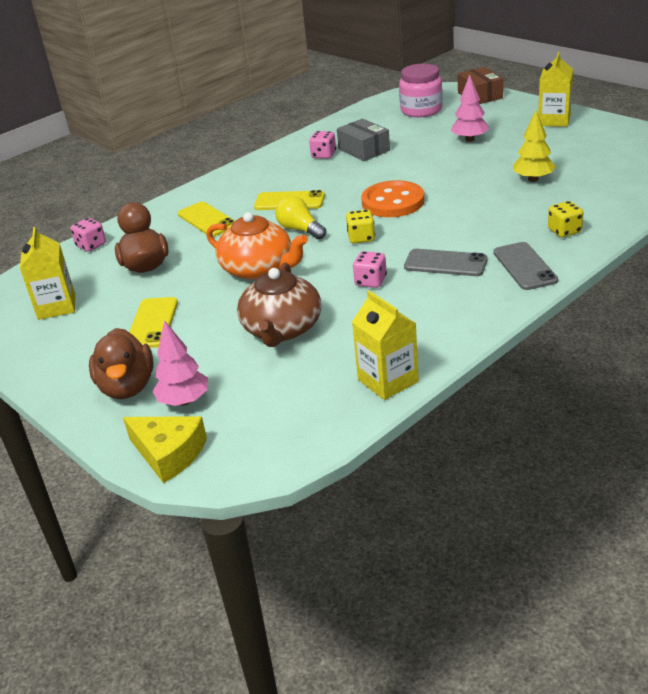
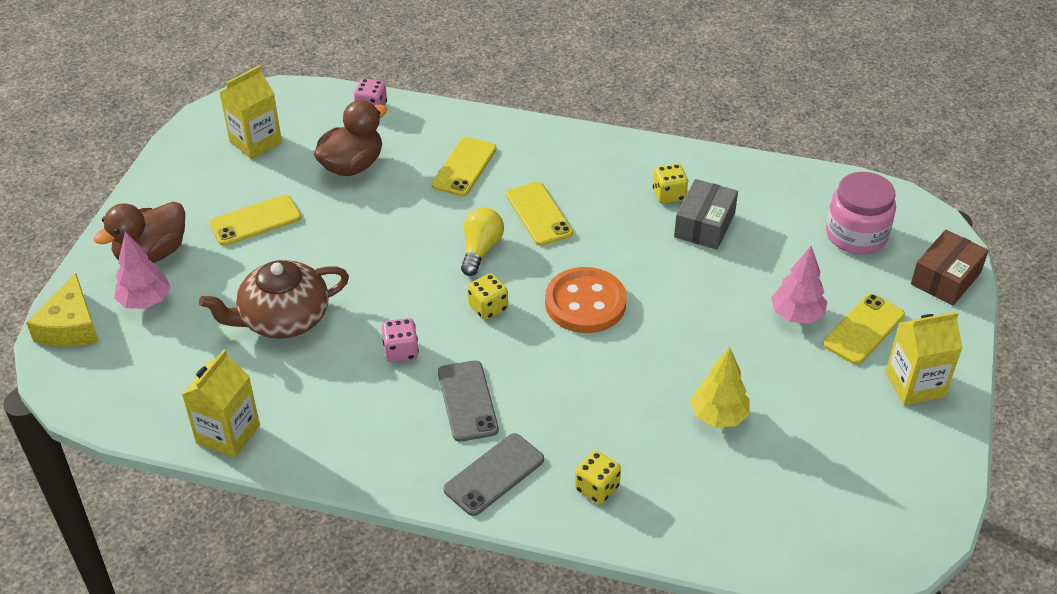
camera: 55 degrees right, 10 degrees up
(259, 269) = (385, 252): orange teapot -> none
(323, 155) = (669, 195): pink dice -> yellow dice
(499, 124) = (863, 329): none -> yellow phone

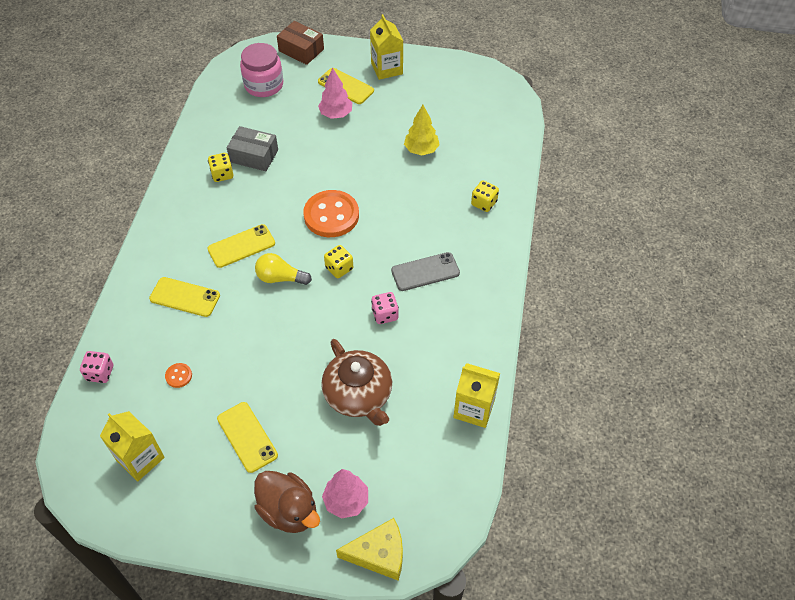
camera: 95 degrees left, 10 degrees up
(352, 166) = (178, 376): brown duck -> orange button
(494, 474) = (482, 253): grey phone -> none

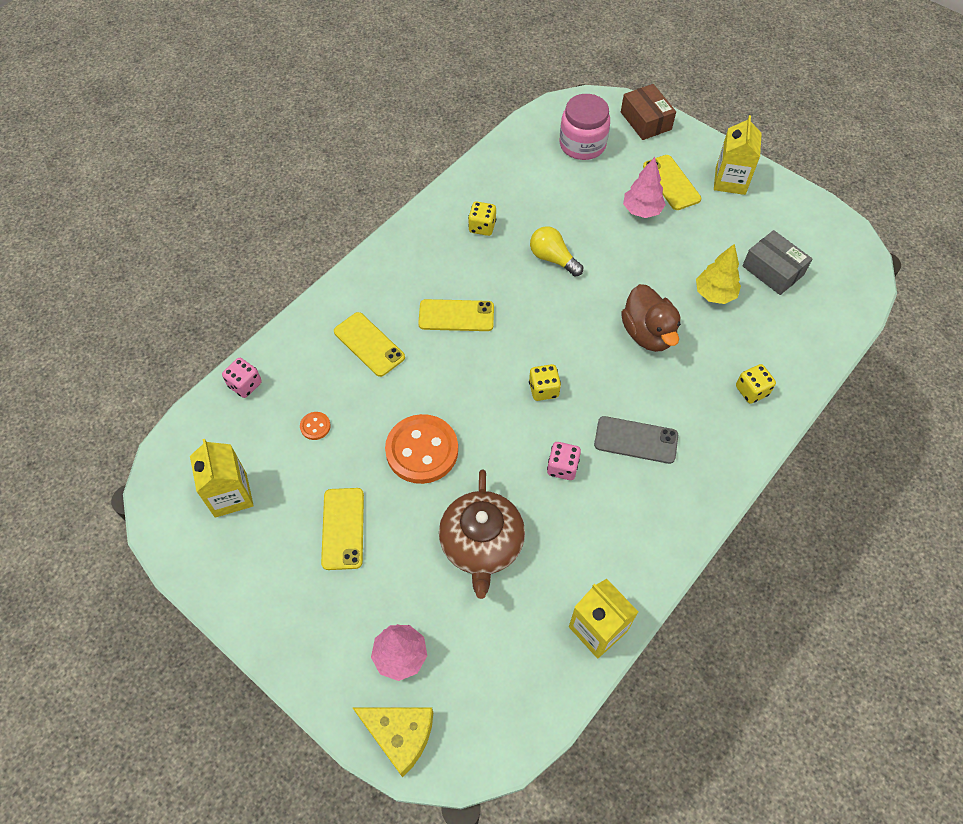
camera: 30 degrees right, 5 degrees up
(254, 156) = (526, 220): grey box -> grey box (773, 270)
(280, 278) = (476, 370): yellow light bulb -> yellow light bulb (553, 259)
(289, 511) = (337, 633): brown duck -> brown duck (648, 333)
(331, 215) = (570, 325): orange button -> orange button (422, 450)

